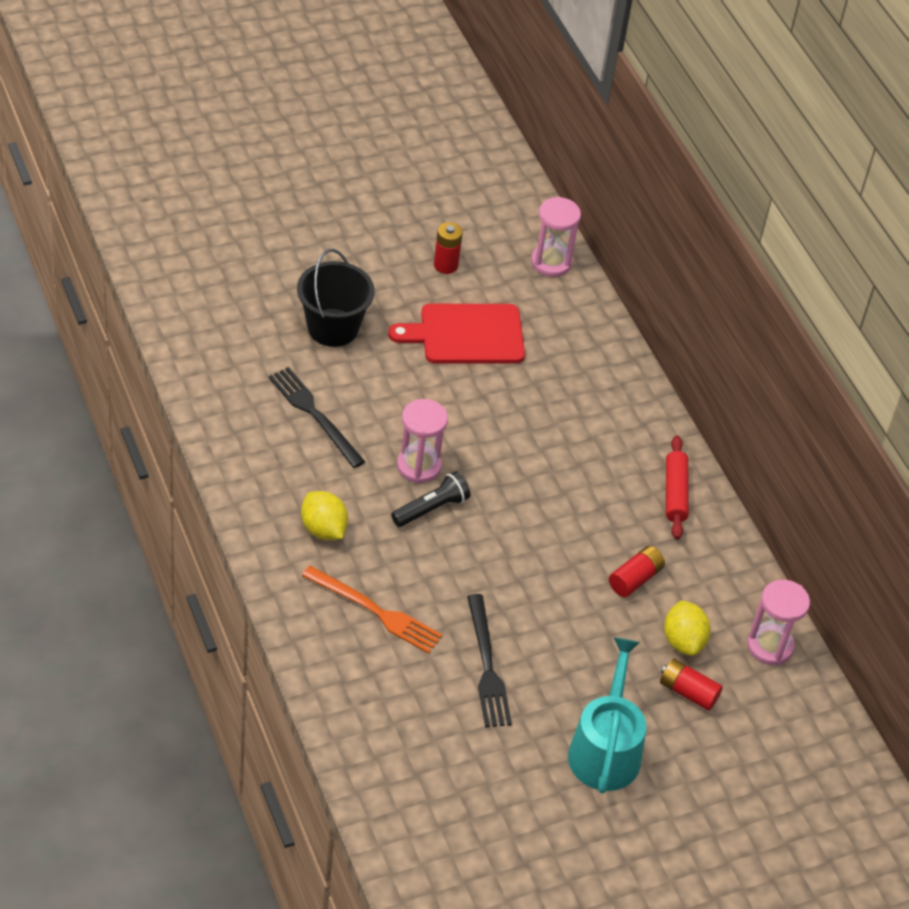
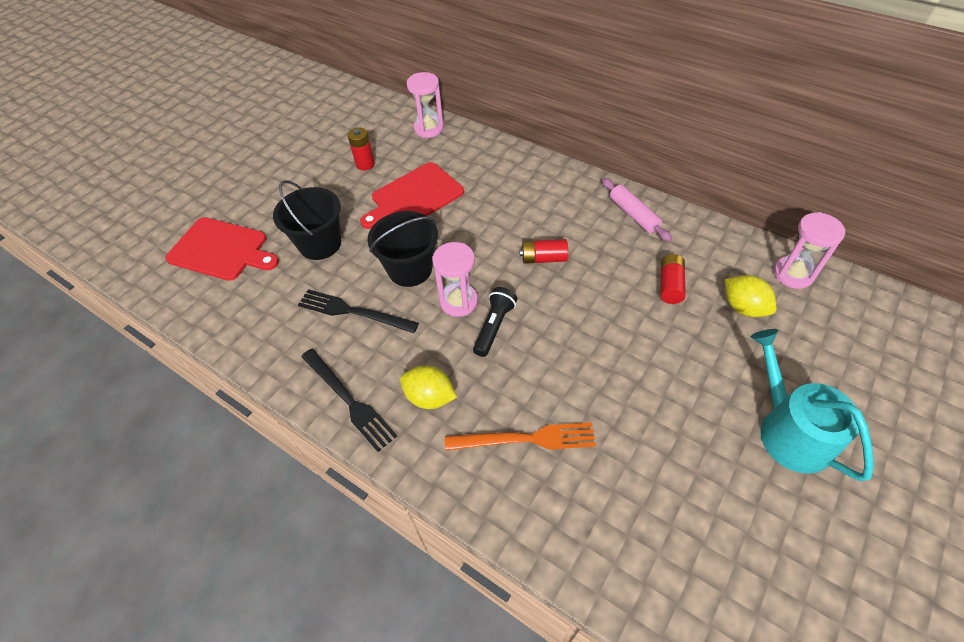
camera: 25 degrees left, 5 degrees up
(234, 276) = (221, 250): none -> red cutting board
(399, 407) = (410, 269): none -> black bucket
(487, 665) = (644, 423): black fork -> black fork (348, 400)
(675, 493) = (633, 215): red rolling pin -> pink rolling pin
(688, 692) = (786, 342): red battery -> red battery (543, 258)

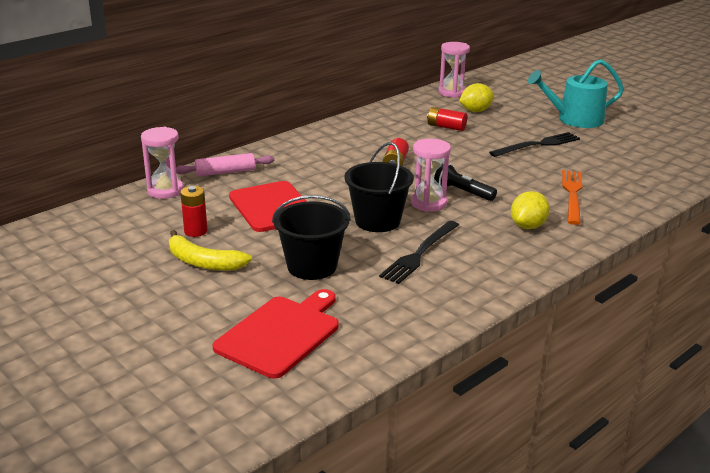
camera: 80 degrees left, 25 degrees down
(318, 182) = (203, 262): none -> yellow banana
(348, 400) = (523, 263): black fork -> black fork (537, 145)
(633, 215) = (365, 125): pink rolling pin -> pink rolling pin (225, 172)

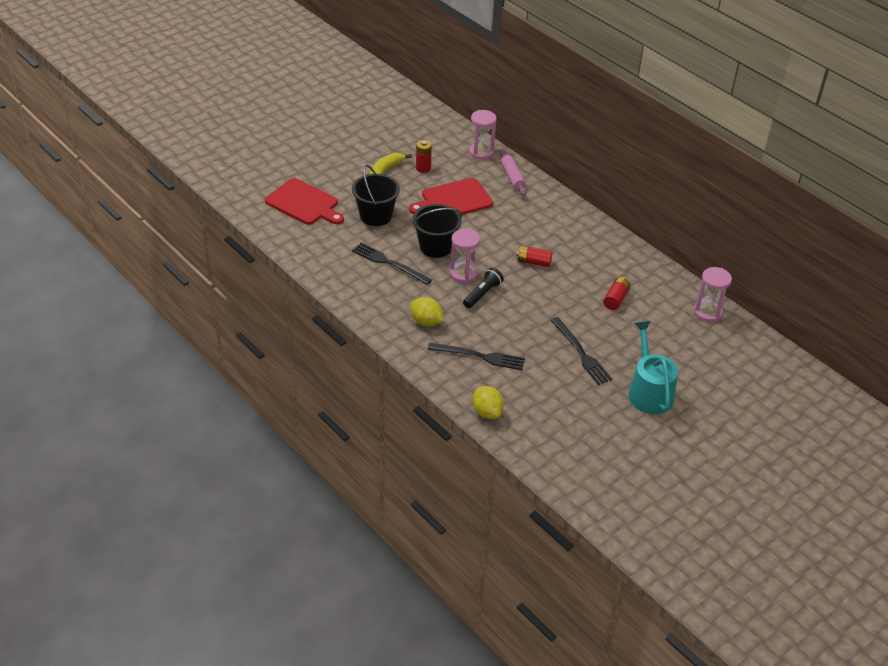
camera: 90 degrees right, 15 degrees up
(475, 111) = (660, 323): yellow lemon -> yellow lemon (487, 412)
(572, 195) = (479, 356): orange fork -> black fork

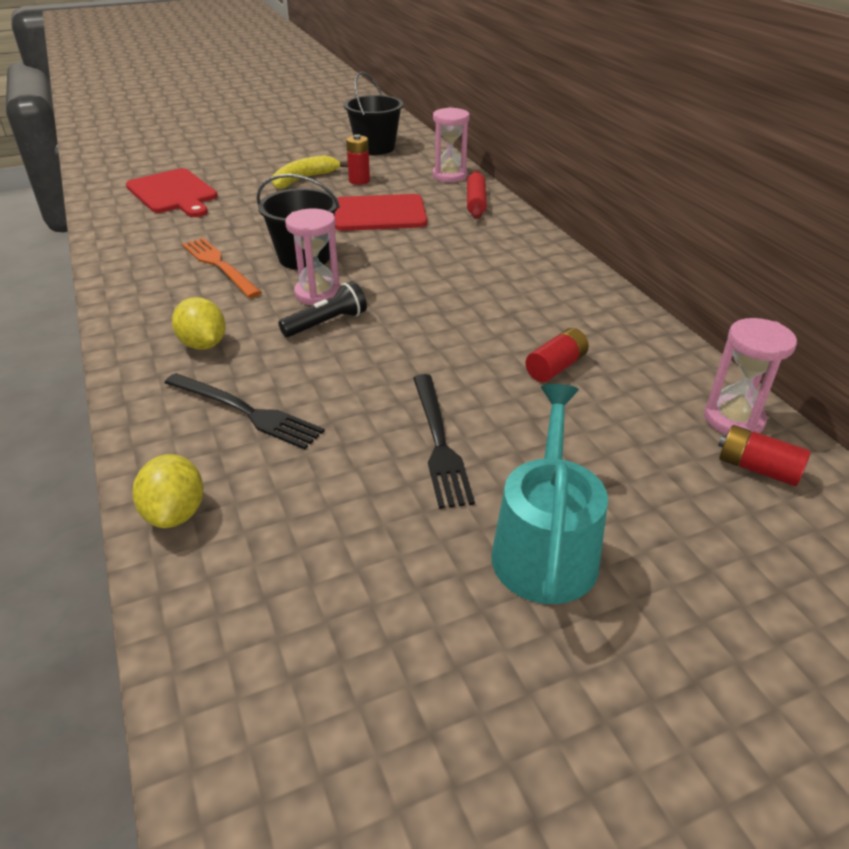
camera: 20 degrees right, 5 degrees down
(376, 216) = (252, 215): black bucket -> black bucket (375, 148)
(389, 263) = (220, 266): black fork -> orange fork
(512, 177) = (475, 202): pink rolling pin -> red rolling pin
(533, 262) = (441, 296): red battery -> red battery (757, 468)

